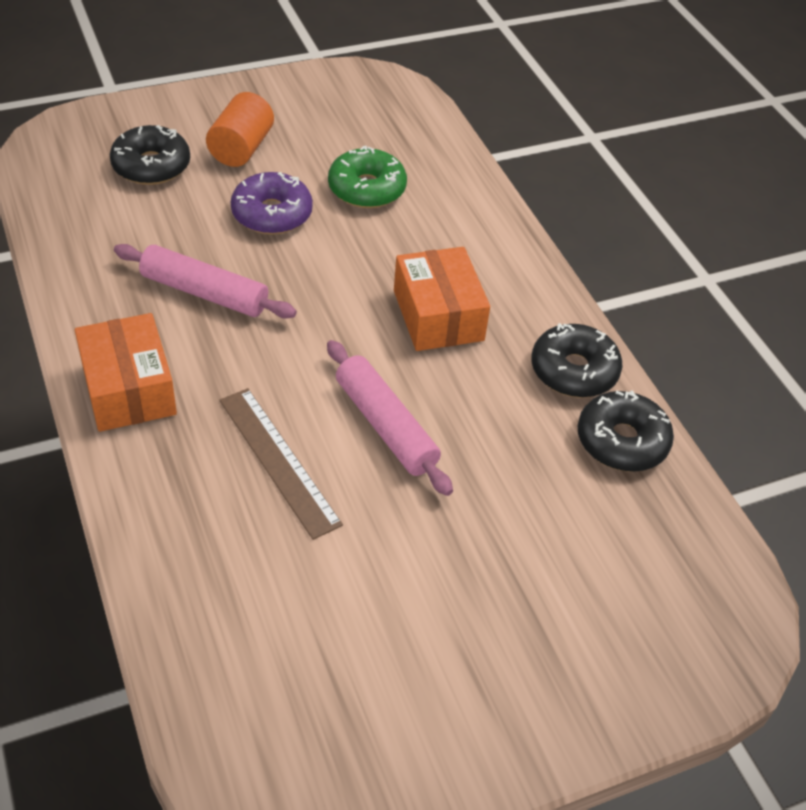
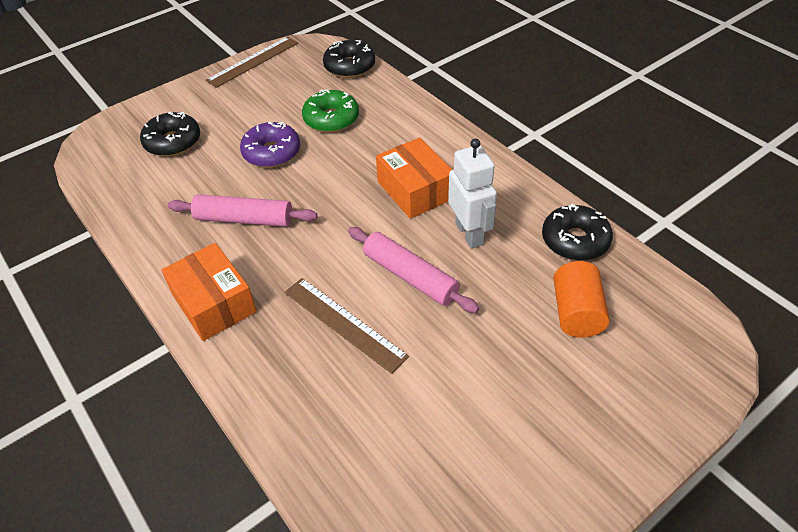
camera: 10 degrees left, 0 degrees up
(241, 148) = (233, 114): orange cylinder -> orange cylinder (576, 313)
(294, 82) = (253, 61): none -> brown ruler
(485, 392) = (469, 233): none -> white robot
(574, 371) = (522, 202): black donut -> black donut (349, 66)

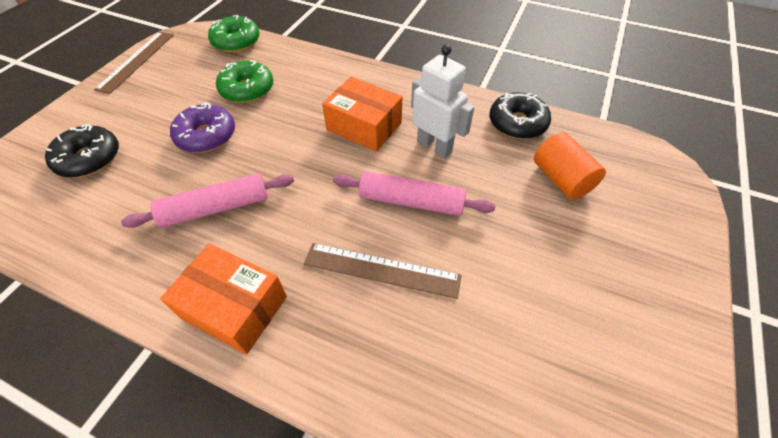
camera: 30 degrees left, 5 degrees up
(349, 66) = (236, 42): black donut -> green donut

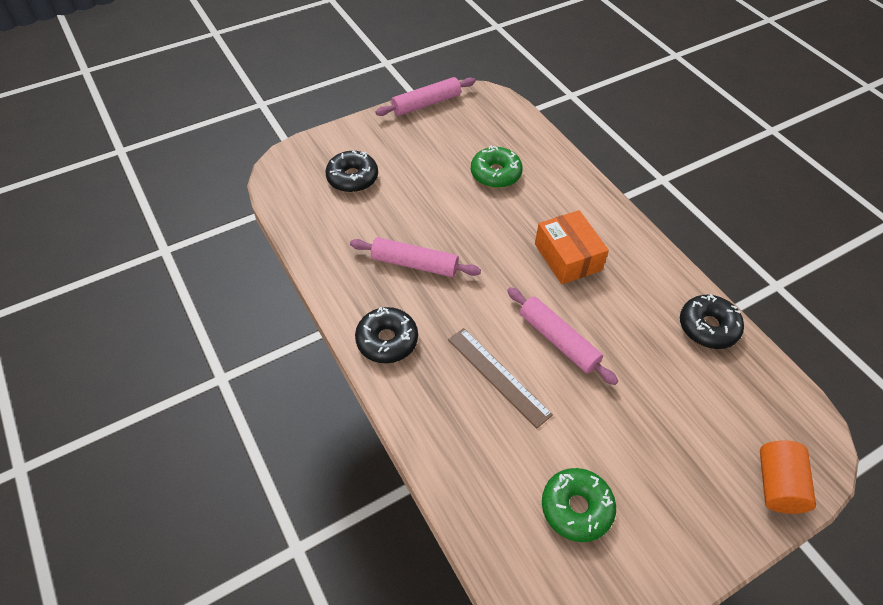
camera: 35 degrees right, 0 degrees up
(136, 61) = (426, 104): brown ruler -> pink rolling pin
(206, 136) = (440, 201): purple donut -> none
(234, 307) = (387, 340): orange box -> black donut
(236, 42) = (515, 121): green donut -> green donut (576, 508)
(434, 146) = (613, 307): white robot -> none
(561, 179) = (702, 396): orange cylinder -> orange cylinder (777, 485)

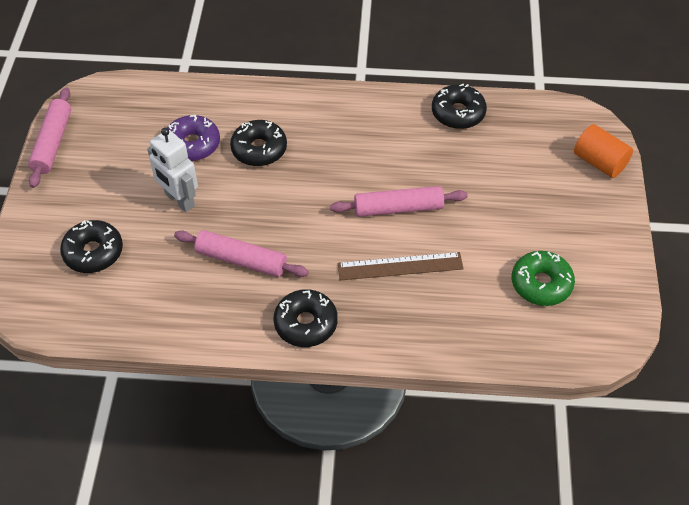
camera: 55 degrees left, 0 degrees up
(414, 264) = (241, 260): pink rolling pin -> pink rolling pin turned 60 degrees clockwise
(438, 196) = (179, 200): none -> white robot
(495, 174) = (192, 144): green donut -> purple donut
(529, 214) = (259, 149): none -> black donut
(567, 257) = (325, 152): orange box -> none

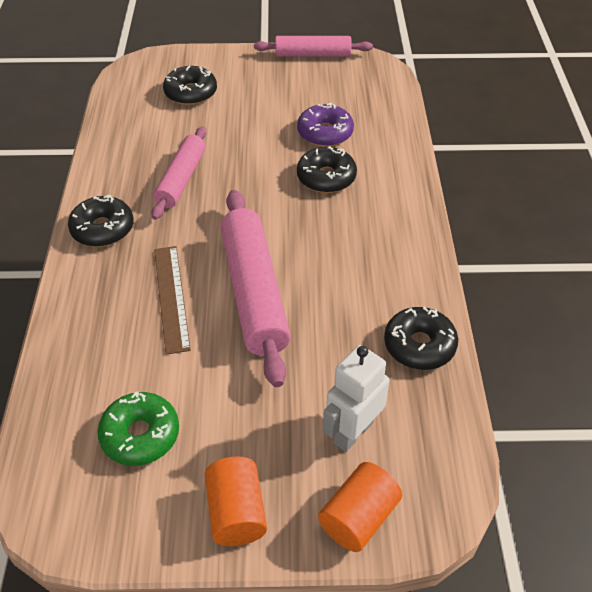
camera: 85 degrees right, 5 degrees down
(179, 200) = (253, 133): white robot -> white robot (353, 432)
(398, 208) = (254, 292): pink rolling pin -> pink rolling pin, size x1.59
(601, 226) = (236, 512): none -> orange cylinder

